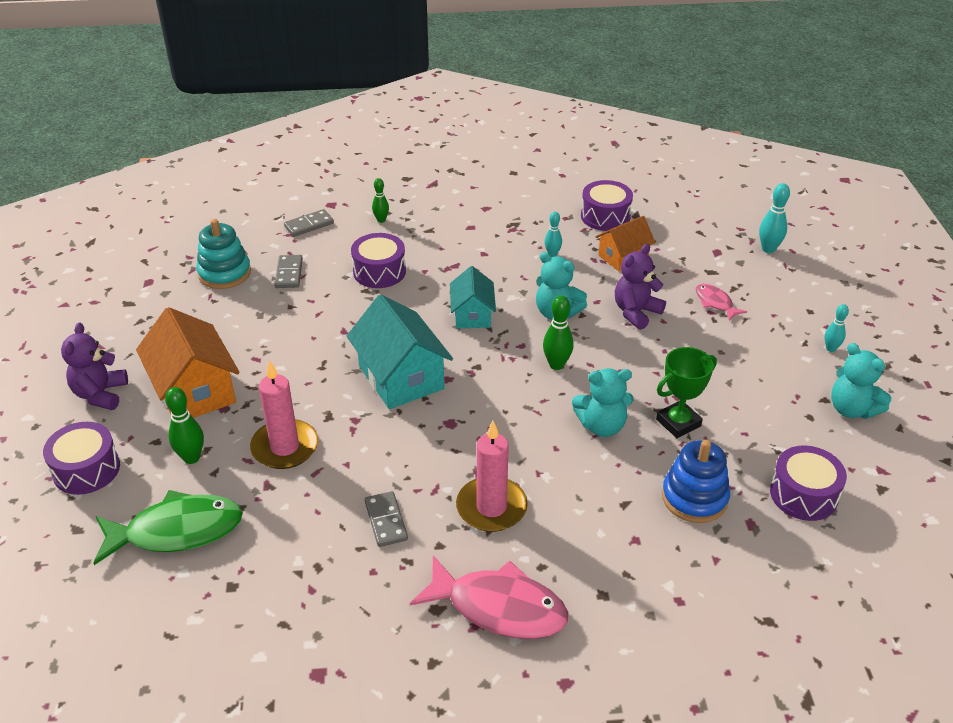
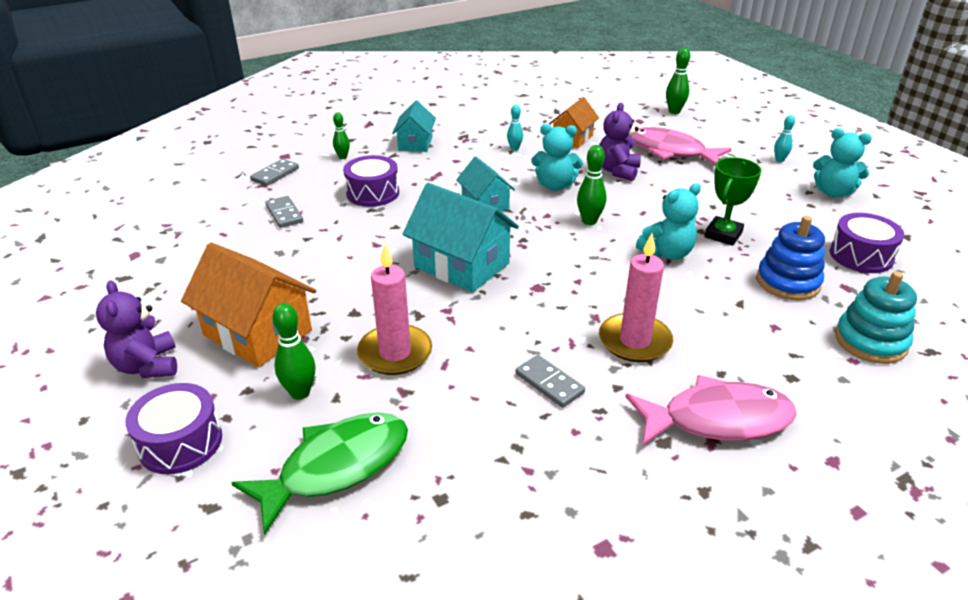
camera: 25 degrees left, 5 degrees down
(224, 273) = (216, 229): turquoise stacking toy -> turquoise stacking toy (870, 341)
(460, 221) = (415, 143): none -> turquoise house
(605, 216) = (534, 116): purple drum -> none
(715, 303) = (670, 151): pink fish -> pink fish, size x1.98
(768, 249) = (674, 111): turquoise bowling pin -> green bowling pin

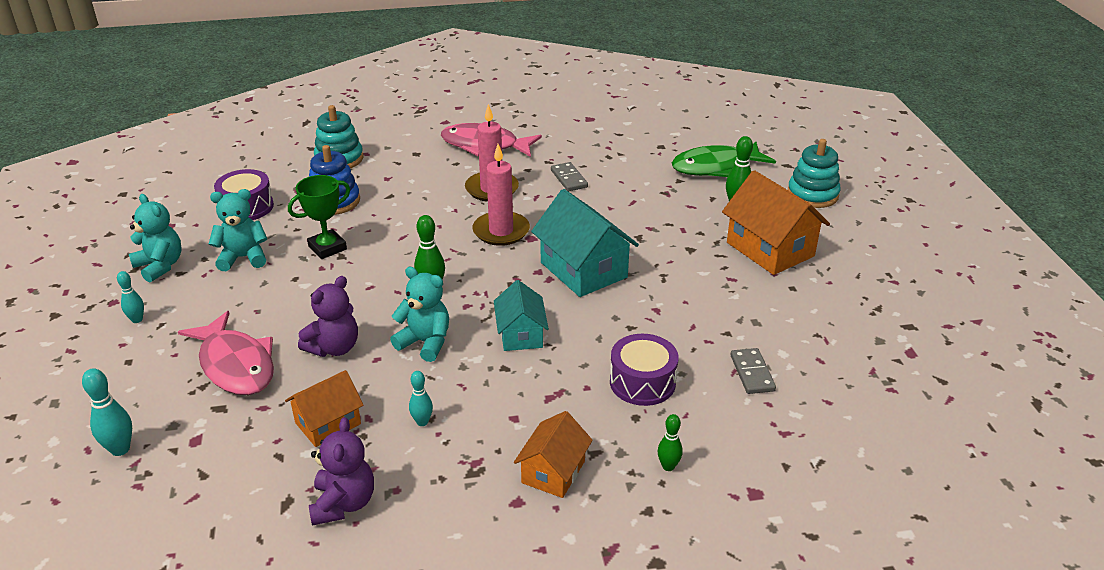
camera: 160 degrees left, 0 degrees up
(147, 366) = (852, 242): purple teddy bear -> purple teddy bear (344, 503)
(180, 442) = (812, 194): purple drum -> turquoise stacking toy
(275, 174) = (767, 450): grey domino -> none
(395, 353) = (665, 215): pink candle -> pink candle (501, 231)
(415, 143) = (553, 472): turquoise house -> orange house
(667, 253) = (397, 242): turquoise teddy bear -> turquoise teddy bear (243, 258)
(674, 111) = (120, 449): green bowling pin -> turquoise bowling pin

